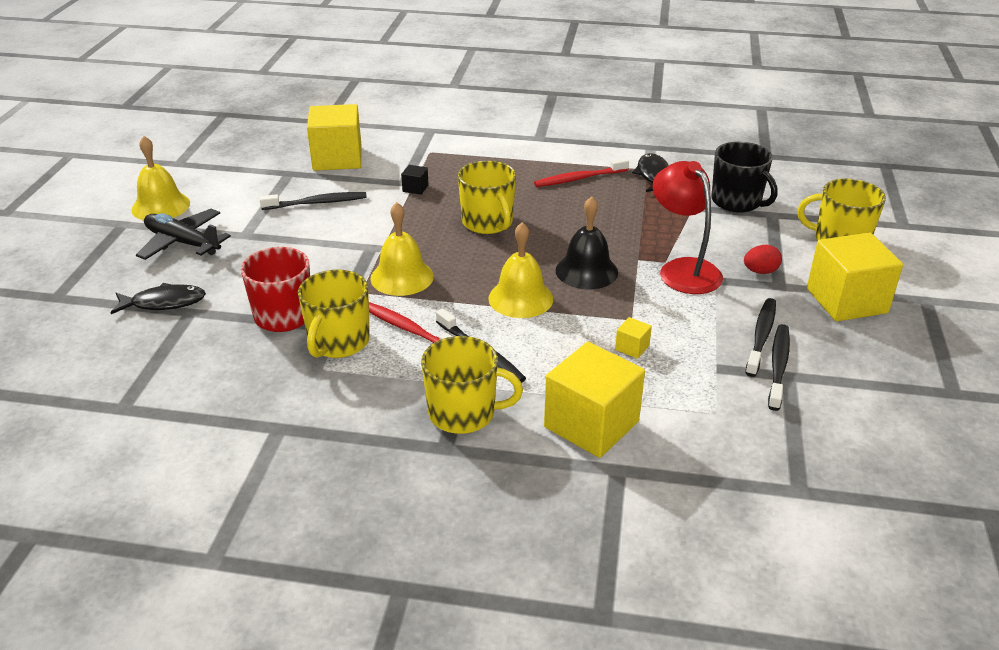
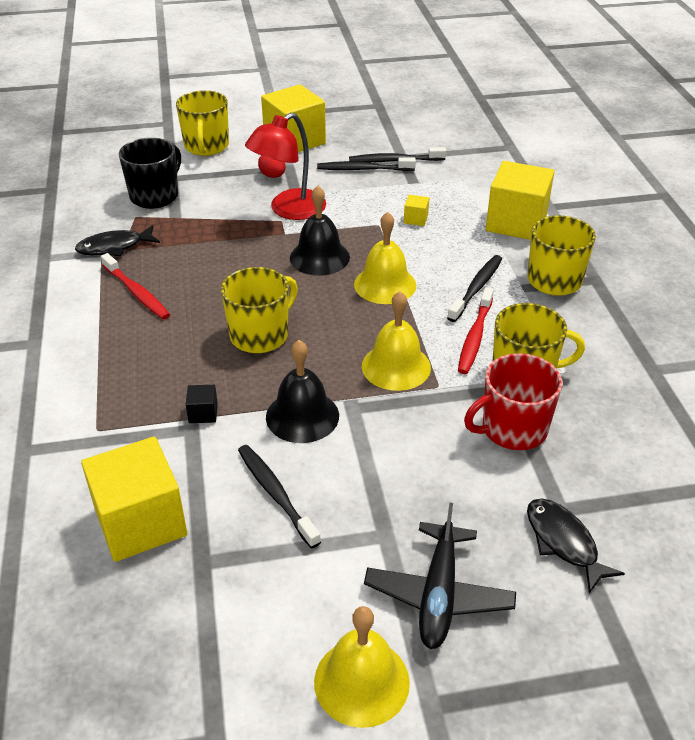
camera: 110 degrees left, 5 degrees up
(380, 225) = (302, 416): none -> black bell

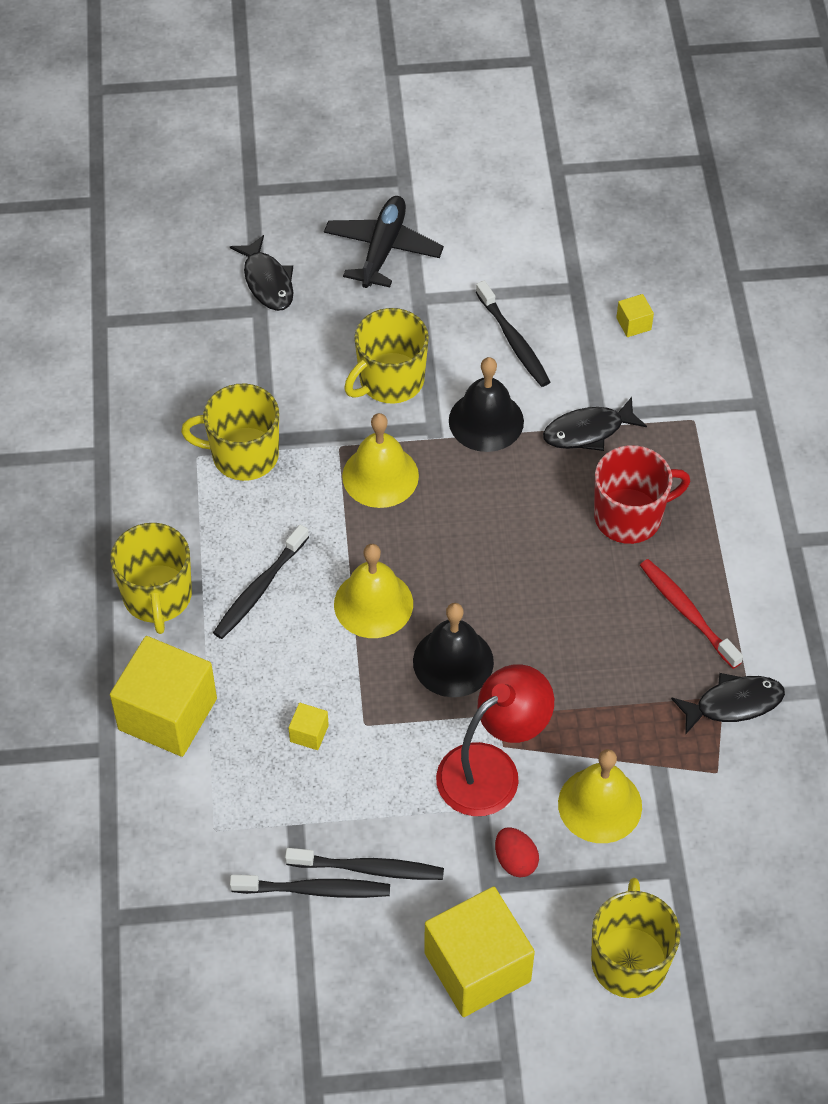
camera: 175 degrees left, 15 degrees up
(140, 522) = (633, 324): yellow cube -> yellow cube, size x0.41
(155, 196) = (695, 821): black mug -> none
(203, 413) = (588, 431): black cube -> black fish
(260, 335) = (530, 532): yellow mug -> yellow mug (390, 380)
(361, 681) = (451, 196): yellow bell -> yellow bell (600, 805)
(475, 337) = (282, 511): red toothbrush -> none
(512, 429) = (277, 391): red mug -> red mug (629, 516)

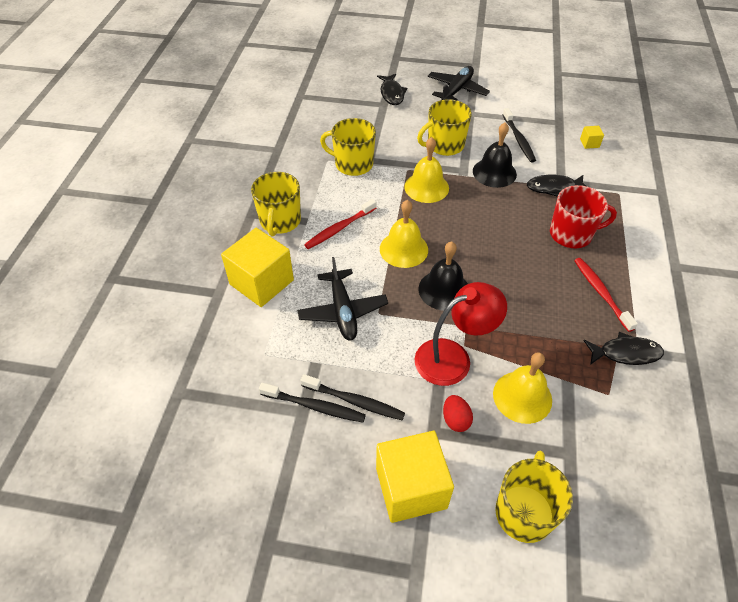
camera: 15 degrees right, 5 degrees down
(259, 588) = (339, 228): black toothbrush -> red toothbrush
(309, 733) = (342, 311): yellow cube -> black plane

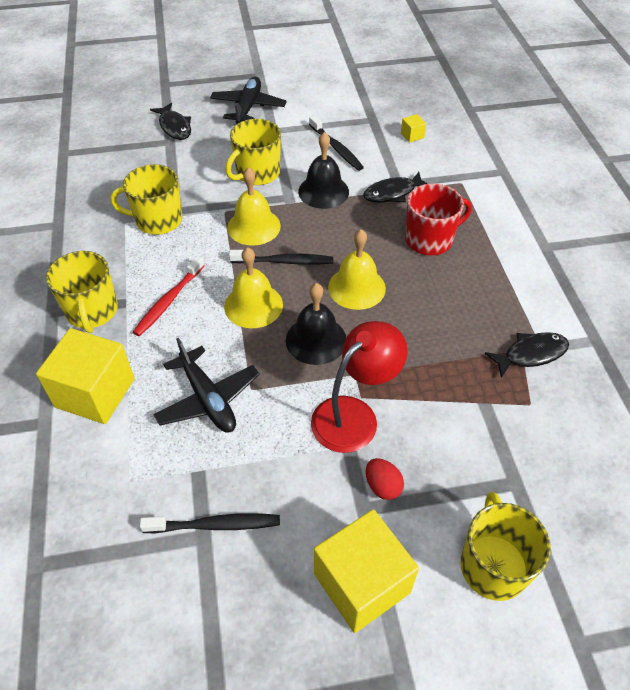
camera: 20 degrees left, 0 degrees up
(355, 401) = (261, 503): black toothbrush -> black toothbrush (284, 261)
(522, 397) = (444, 436): yellow bell -> yellow bell (356, 287)
(601, 293) = (483, 296): red toothbrush -> none

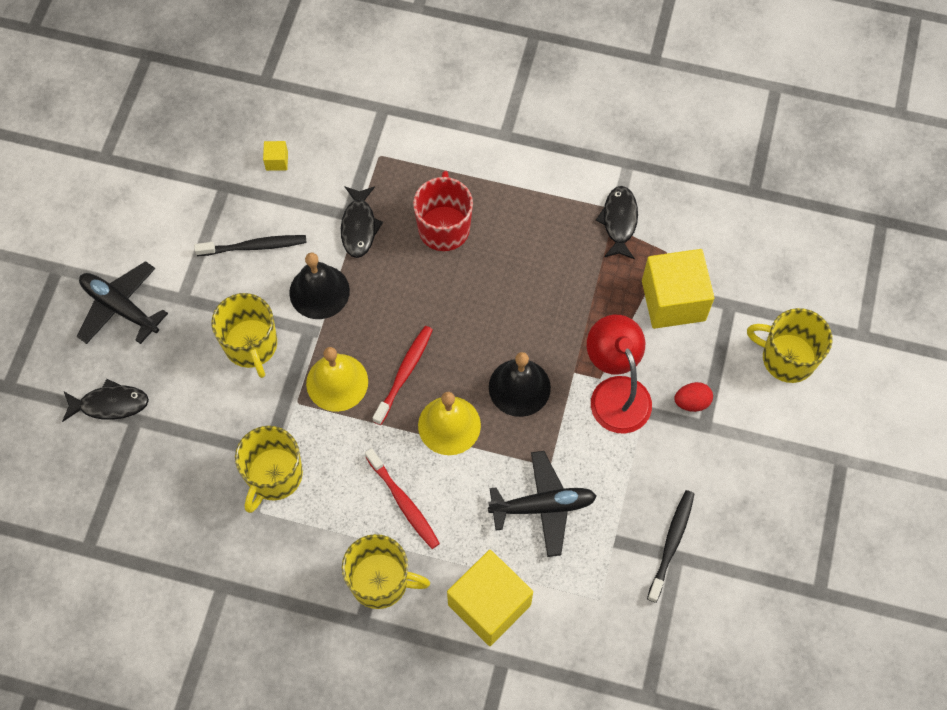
camera: 65 degrees left, 15 degrees up
(284, 261) = (404, 373): black toothbrush -> red toothbrush
(356, 287) = (473, 323): yellow bell -> none
(362, 583) = (763, 455): yellow cube -> yellow cube (673, 300)

